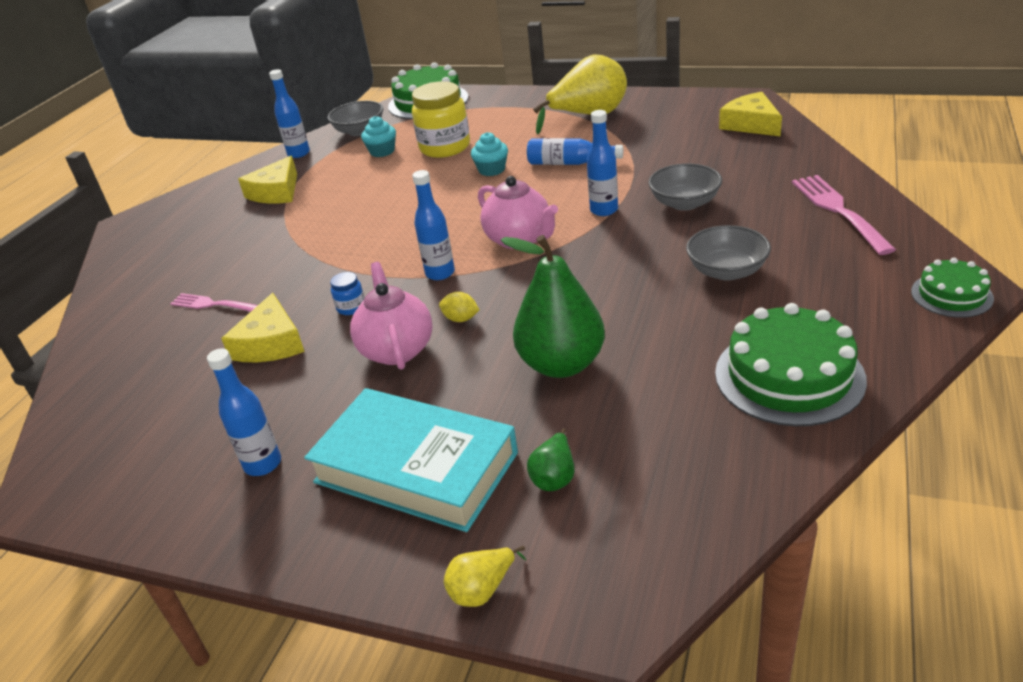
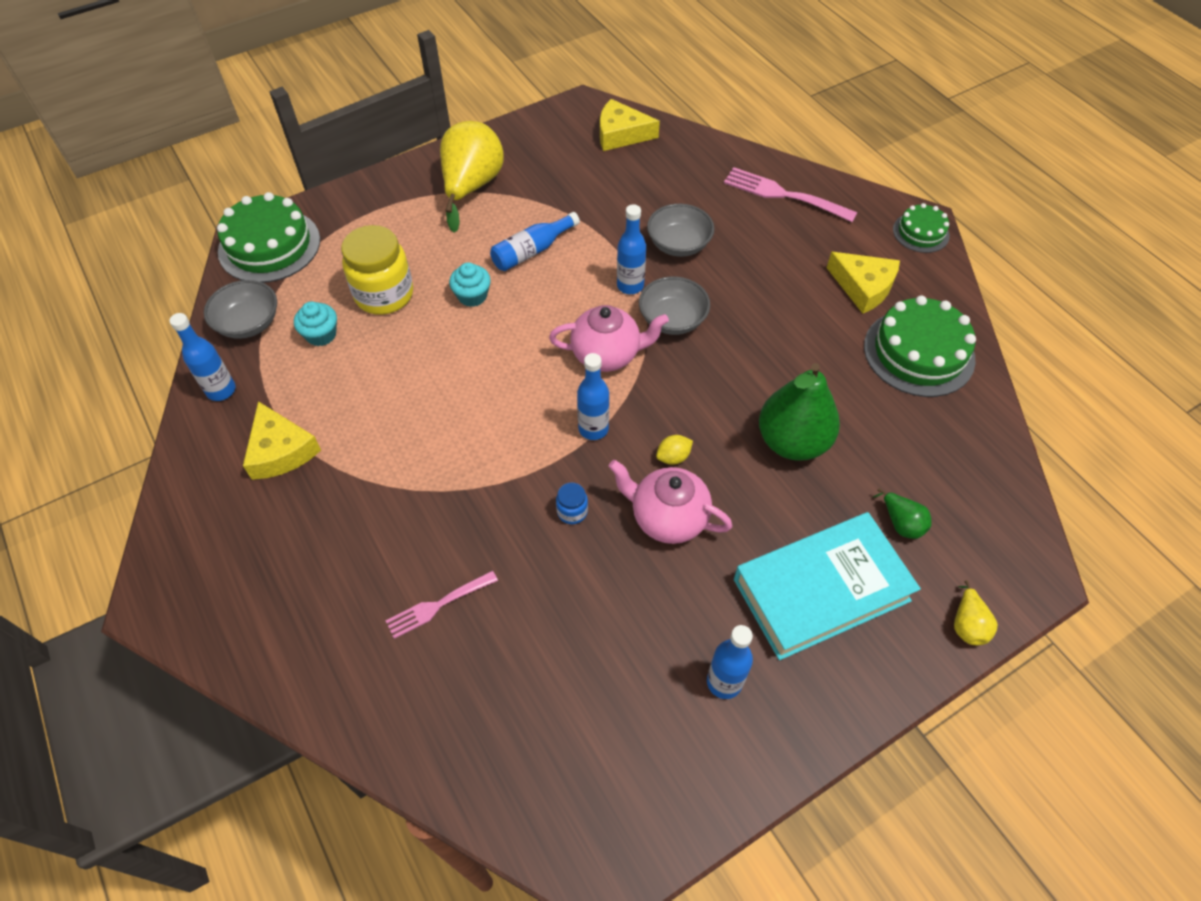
camera: 55 degrees left, 20 degrees up
(271, 343) = (559, 594): yellow cheese -> yellow cheese (863, 287)
(727, 271) = (785, 292): grey bowl -> grey bowl (672, 319)

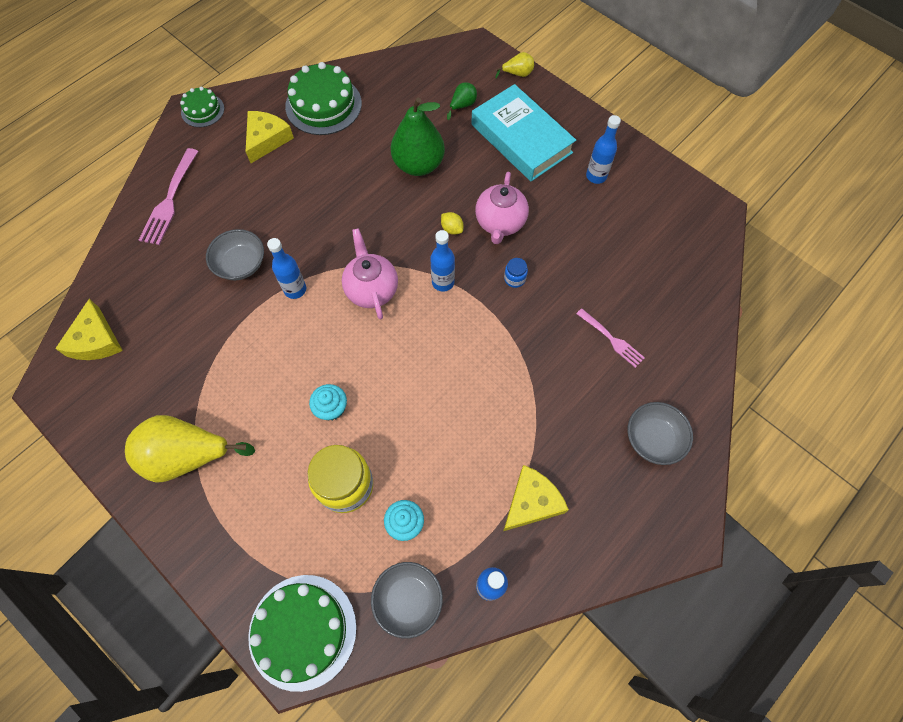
camera: 105 degrees left, 10 degrees up
(532, 251) = (268, 375): blue bottle -> none
(672, 319) = (325, 253): grey bowl -> grey bowl (653, 439)

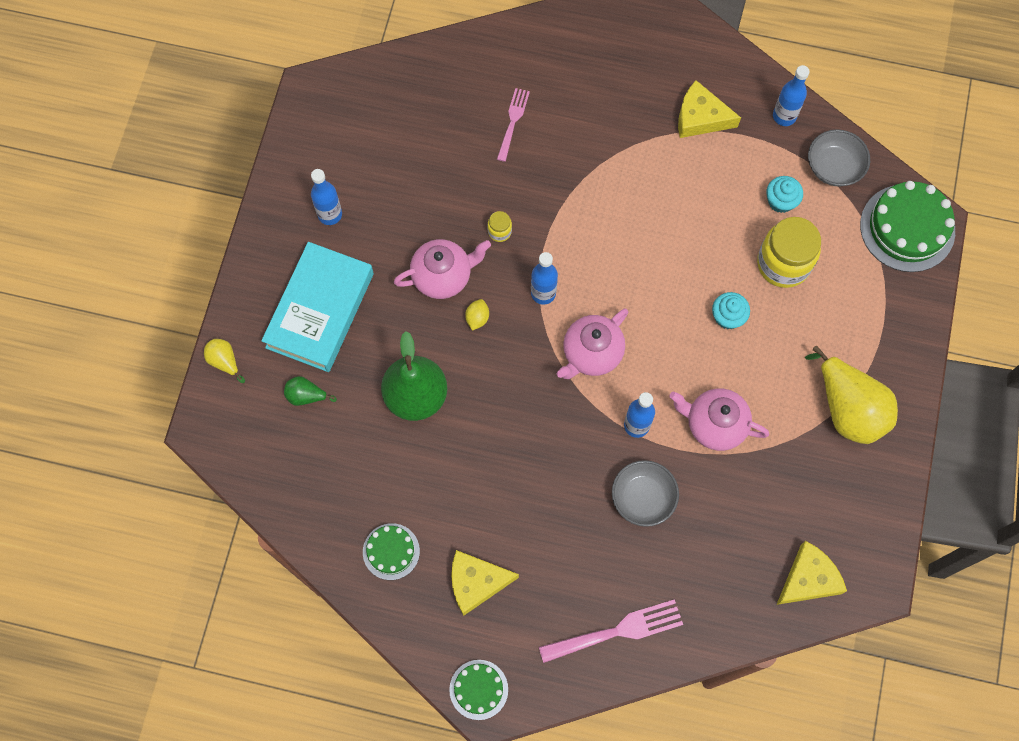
camera: 120 degrees left, 5 degrees up
(254, 344) = (714, 425): none -> pink teapot
(323, 105) = (391, 551): green cake -> green cake, size x0.56
(514, 279) = (499, 231): blue jar -> yellow jar
(653, 439) = (587, 52): grey bowl -> none

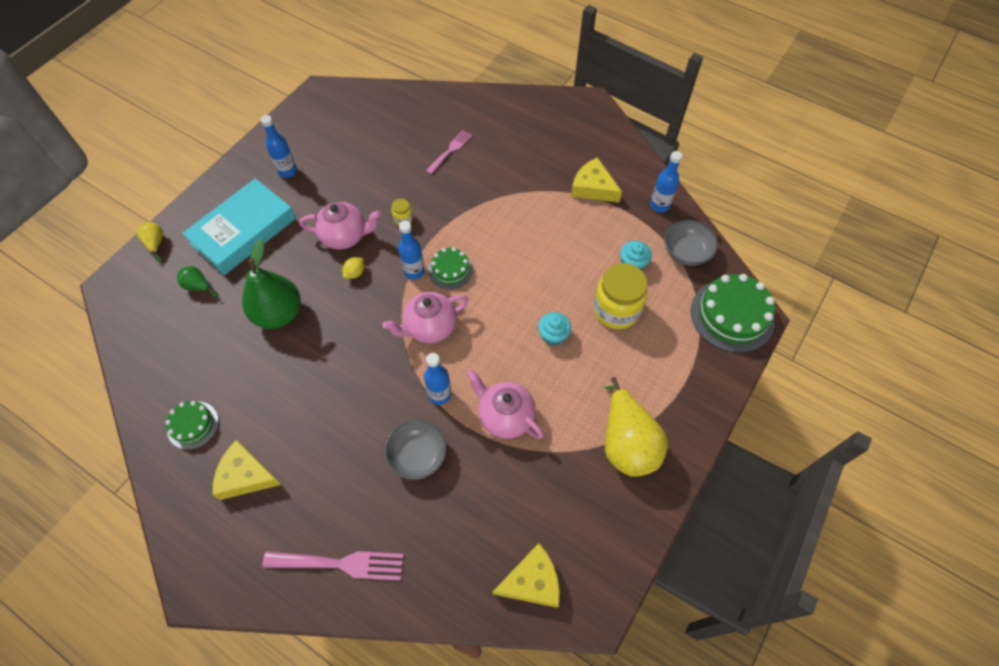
camera: 20 degrees right, 10 degrees down
(478, 689) = (197, 570): green cake -> green cake (450, 270)

